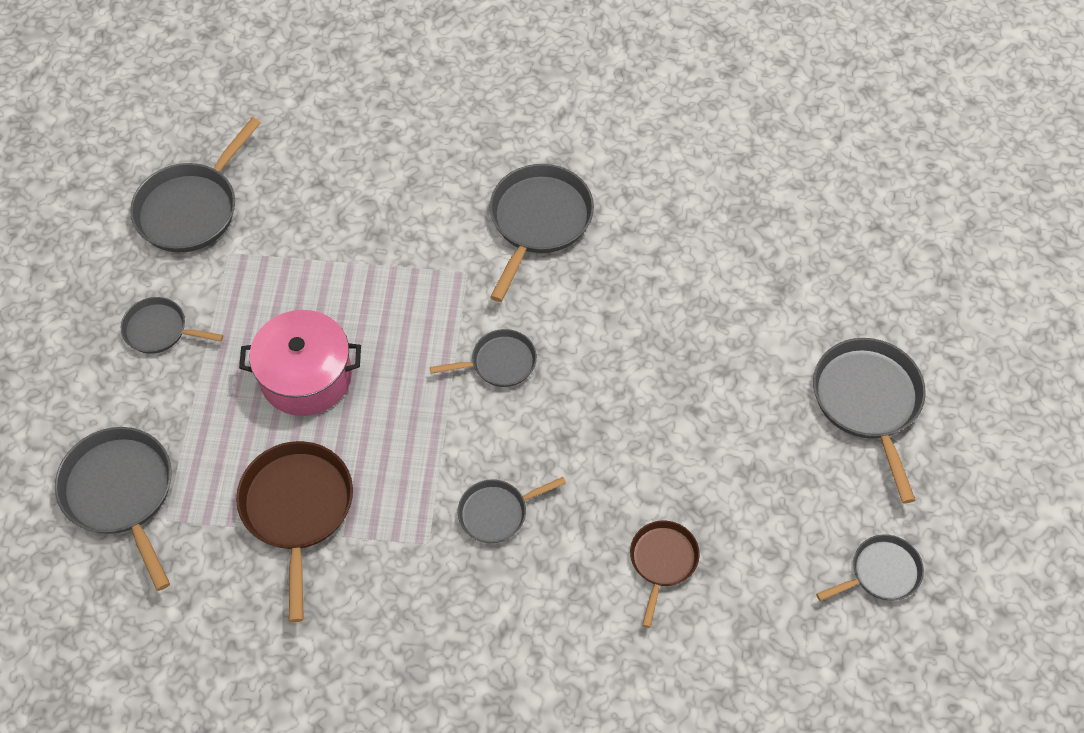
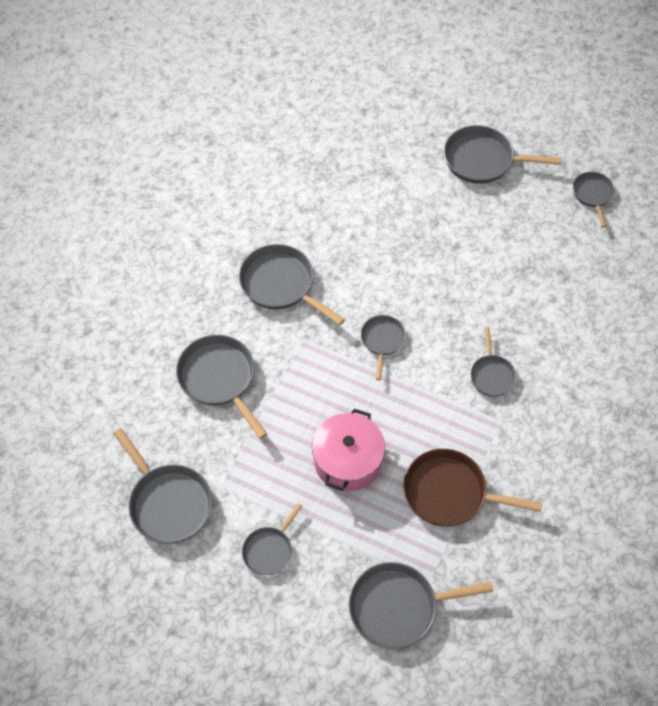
camera: 70 degrees left, 0 degrees up
(373, 203) = (219, 379): none -> grey pan
(662, 562) = (553, 297): brown pan -> none

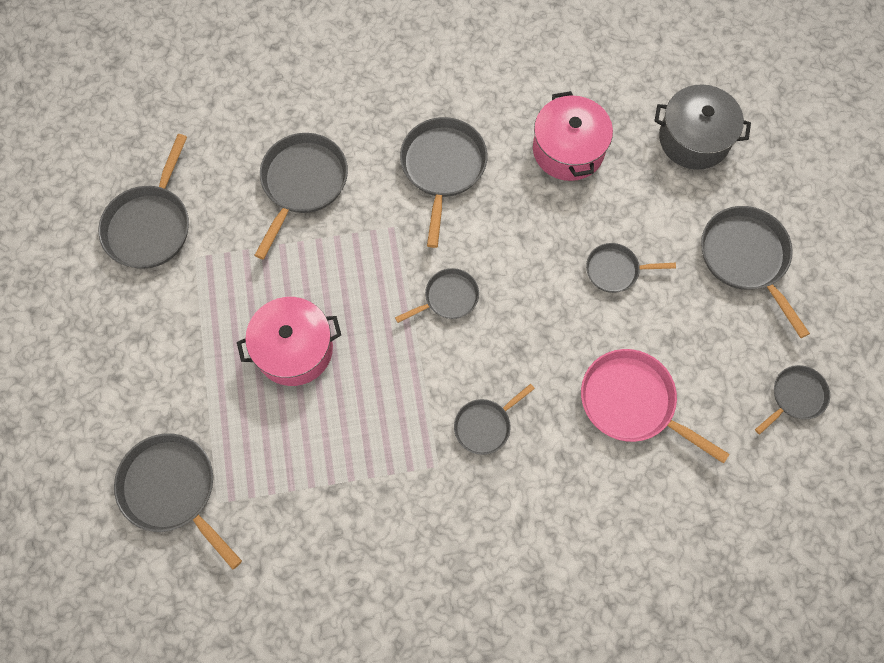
camera: 55 degrees right, 10 degrees up
(269, 550) = (158, 339): grey pan -> grey pan (615, 270)
(328, 204) = (568, 150): none -> pink pot
(378, 133) = (694, 138): none -> grey pot
(450, 493) = (323, 465): brown pan -> none
(535, 282) = (632, 403): none -> pink pan

